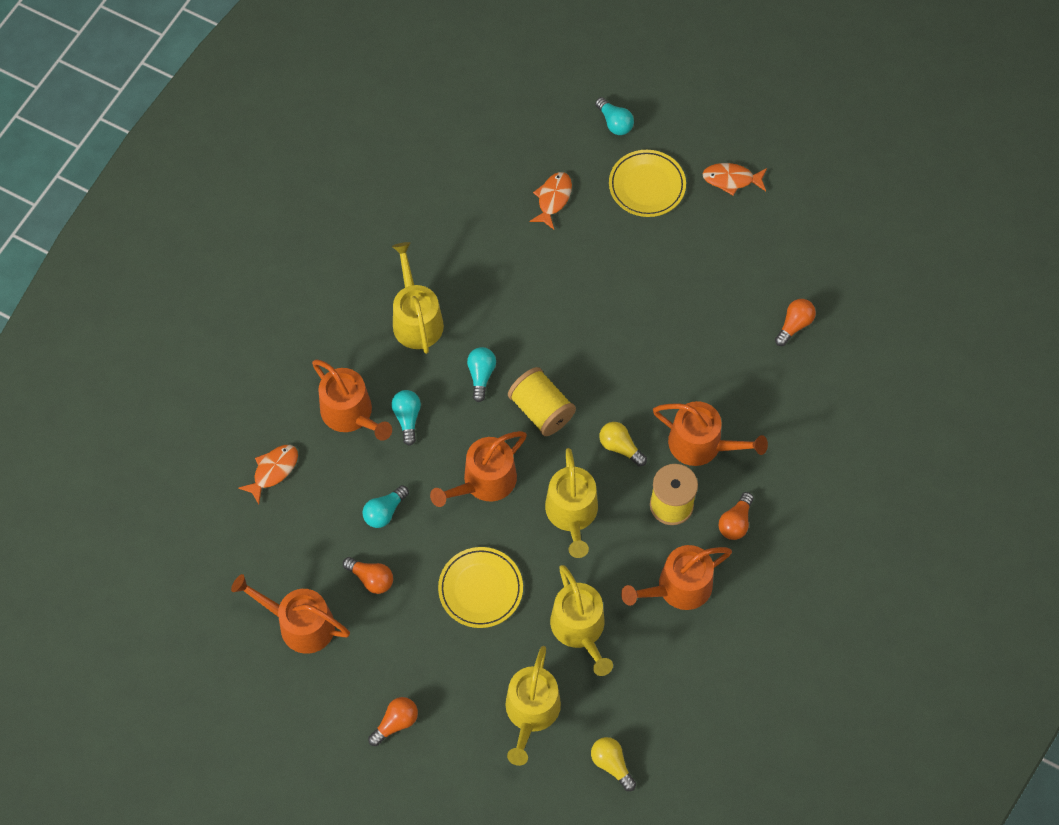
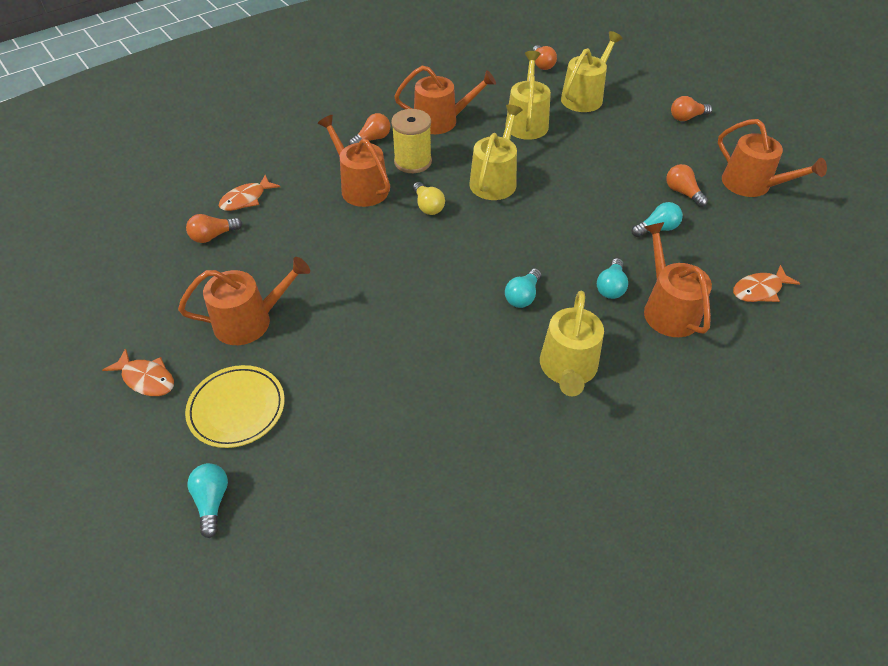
camera: 155 degrees left, 15 degrees down
(480, 589) = (592, 162): yellow plate -> none
(484, 482) = (558, 221): orange watering can -> orange watering can (250, 321)
(541, 410) = (480, 252): yellow spool -> none
(553, 199) = (348, 437): orange fish -> orange fish (246, 199)
(612, 764) = (542, 64): yellow light bulb -> orange light bulb

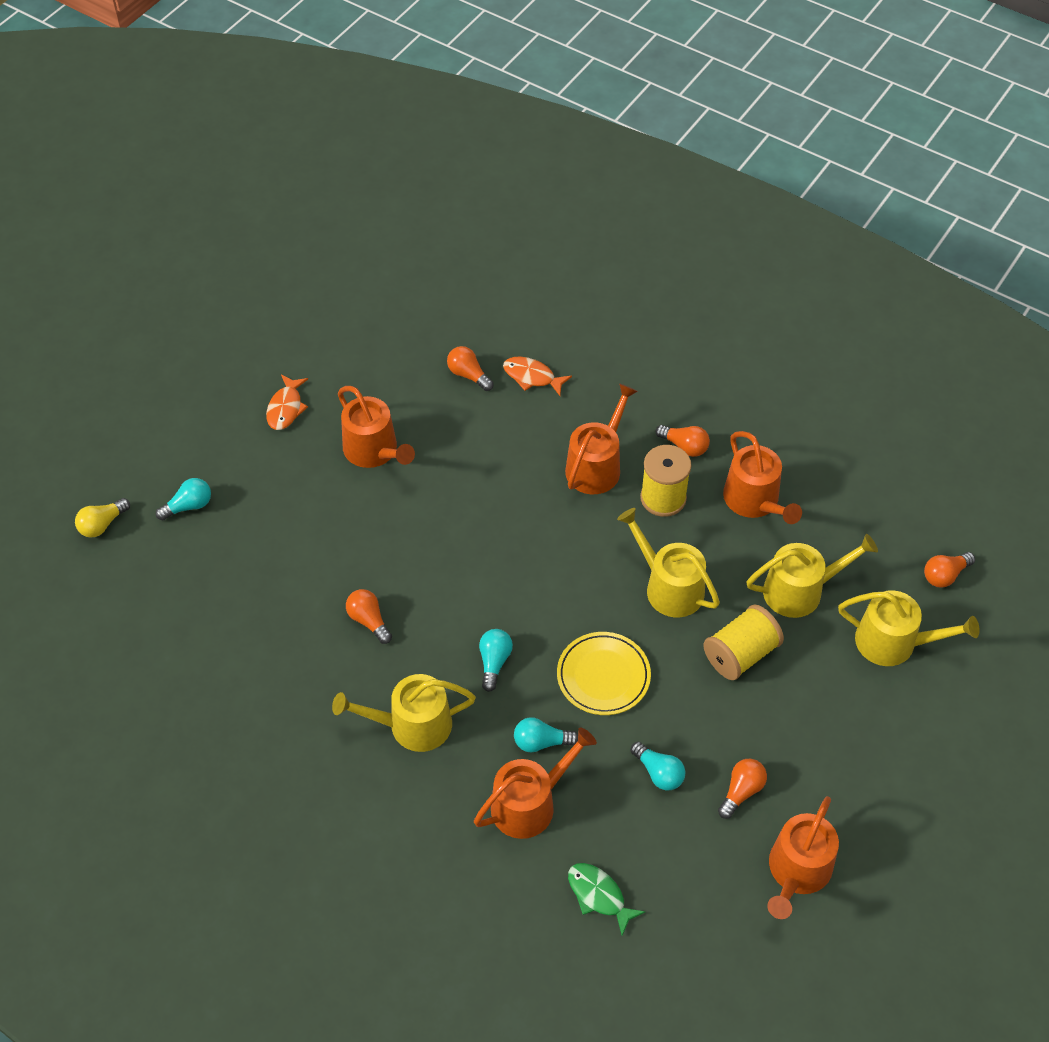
camera: 70 degrees right, 5 degrees up
(237, 408) = (277, 483): yellow plate -> yellow plate (603, 676)
(428, 206) = (594, 537): yellow light bulb -> yellow light bulb (102, 524)
(494, 180) = (669, 587): yellow watering can -> yellow watering can turned 135 degrees counterclockwise
(523, 296) = (494, 662): turquoise light bulb -> turquoise light bulb turned 90 degrees clockwise
(568, 162) = (740, 654): none -> yellow spool
(687, 117) = (912, 774): orange light bulb -> orange light bulb (369, 620)
(759, 290) = (599, 895): orange fish -> green fish

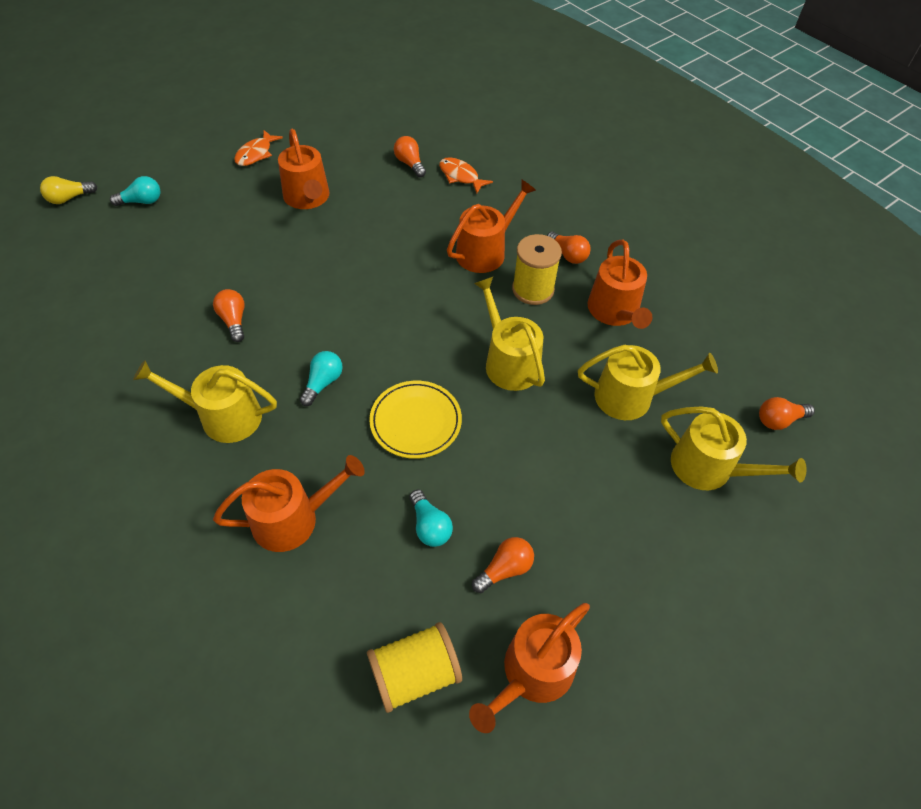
camera: 15 degrees right, 0 degrees up
(541, 742) = (331, 464): turquoise light bulb -> none
(599, 895) = (316, 633): green fish -> none
(740, 654) = (553, 437): yellow spool -> yellow spool (415, 673)

